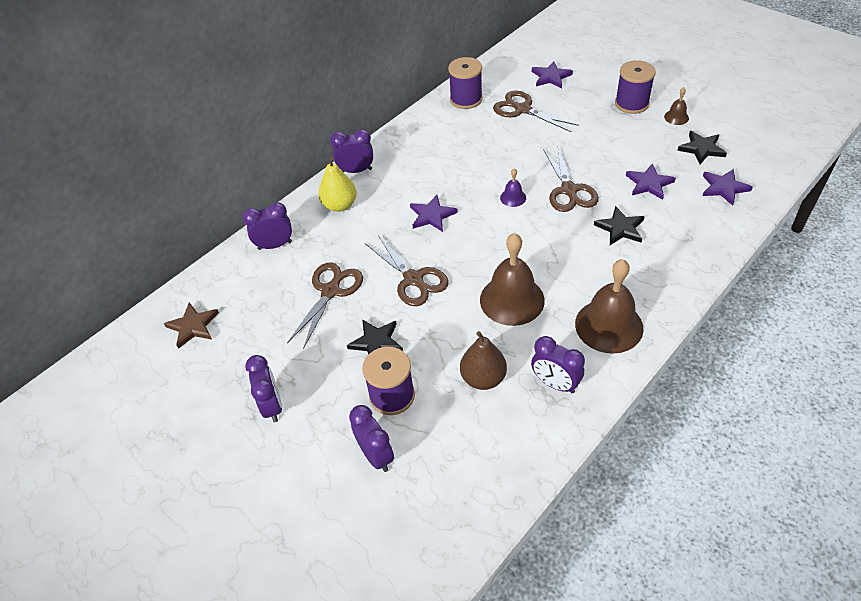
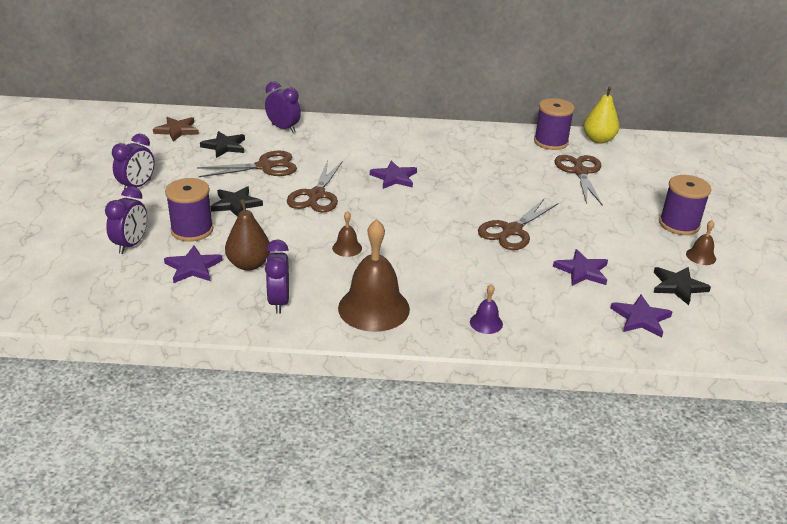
camera: 45 degrees right, 15 degrees down
(340, 205) = (354, 136): yellow pear -> yellow pear (598, 140)
(356, 171) = (399, 128): purple clock -> none
(512, 300) = (347, 248): brown bell -> brown bell, size x0.46
(513, 197) = (464, 206): purple bell -> purple bell (486, 323)
(551, 77) = (646, 170): purple star -> purple star (193, 267)
(620, 228) = (501, 274): black star -> black star (224, 146)

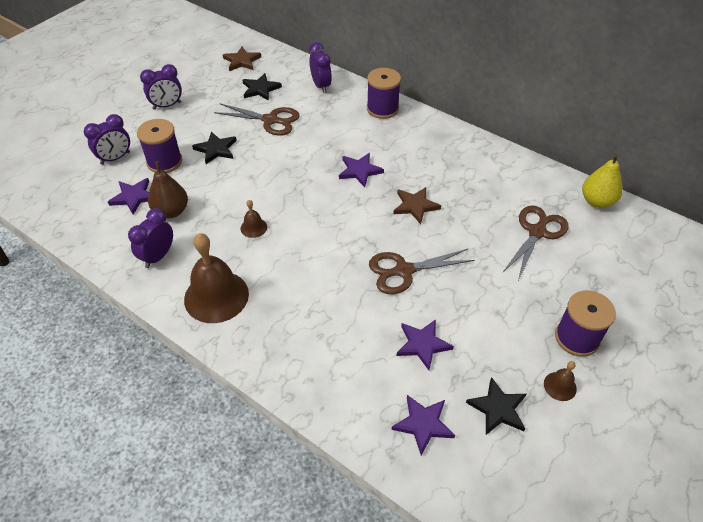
camera: 35 degrees right, 15 degrees up
(316, 195) = (281, 165): brown scissors -> none
(470, 186) = (415, 206): none -> brown star
(486, 323) = (285, 356): purple bell -> none
(551, 142) = (543, 185): purple spool -> purple spool (382, 109)

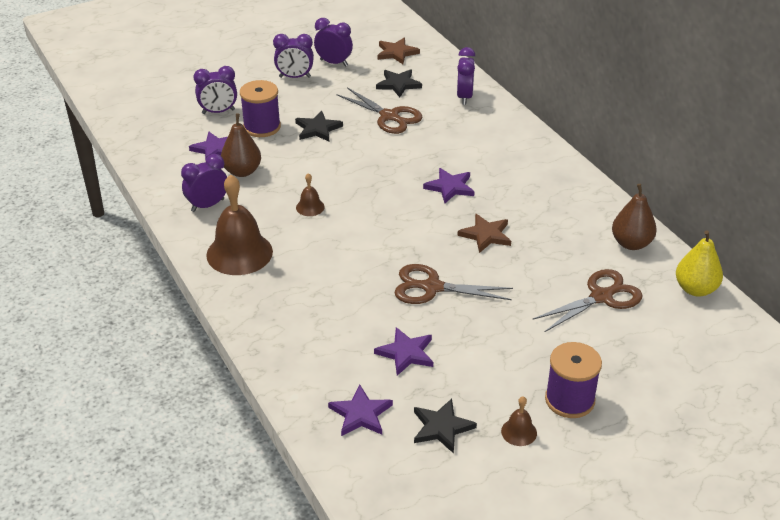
camera: 25 degrees right, 10 degrees down
(194, 83) = (334, 63): none -> purple clock
(382, 109) = (516, 136): purple spool -> none
(527, 177) = (631, 243): none -> brown pear

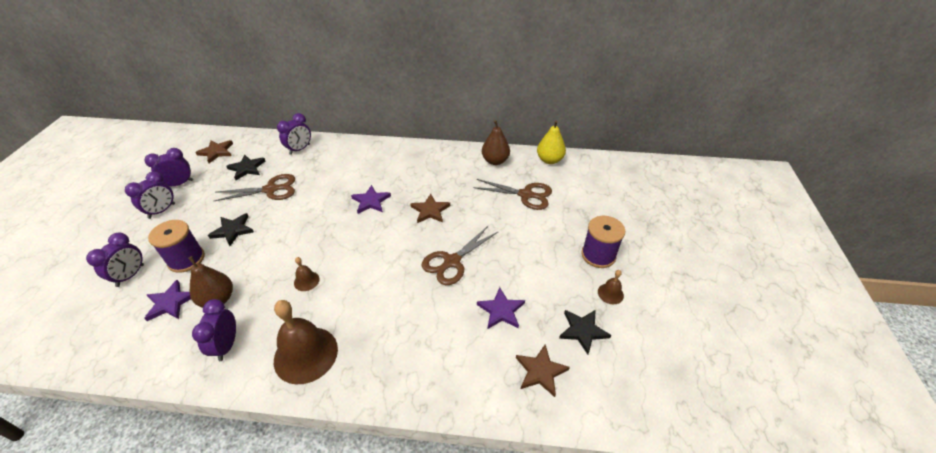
camera: 55 degrees left, 5 degrees up
(361, 414) = (540, 371): purple star -> brown star
(464, 97) = (299, 149): purple clock -> purple clock turned 90 degrees clockwise
(602, 297) = (526, 195): brown scissors -> brown scissors turned 105 degrees clockwise

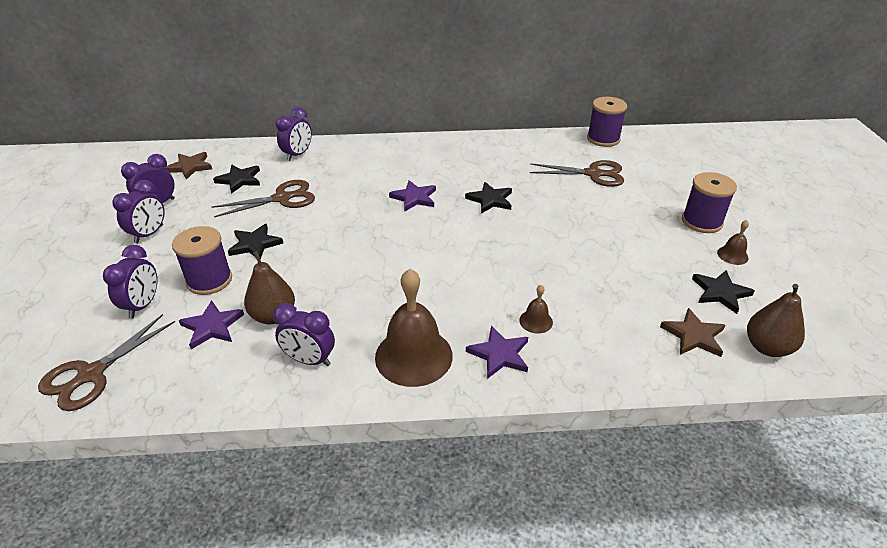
camera: 10 degrees left, 5 degrees down
(227, 345) = (309, 360): purple clock -> purple clock turned 60 degrees counterclockwise
(306, 281) = (376, 284): brown bell -> brown bell (536, 321)
(430, 210) = (490, 200): brown star -> black star
(451, 262) = (541, 246): brown scissors -> brown scissors (91, 375)
(495, 161) = (541, 145): brown pear -> brown pear (767, 347)
(501, 310) = (621, 285): purple star -> purple star (499, 354)
(549, 160) = (603, 139): yellow pear -> purple spool

